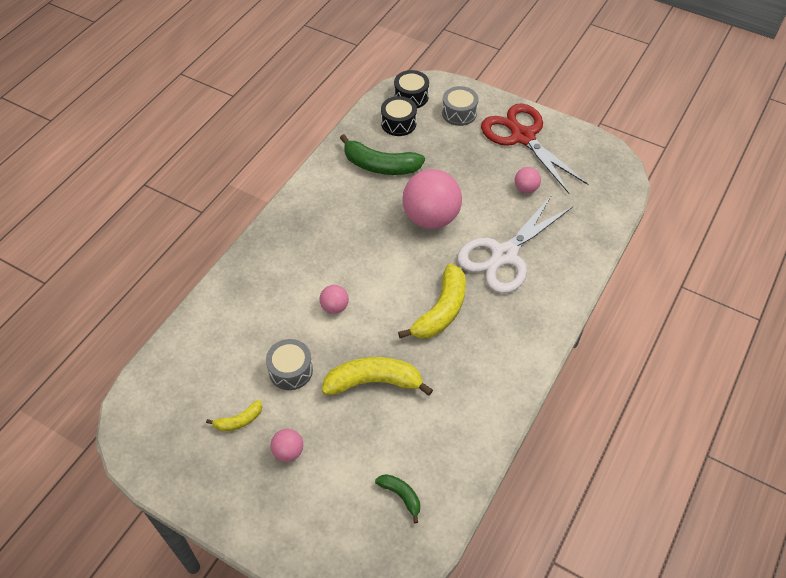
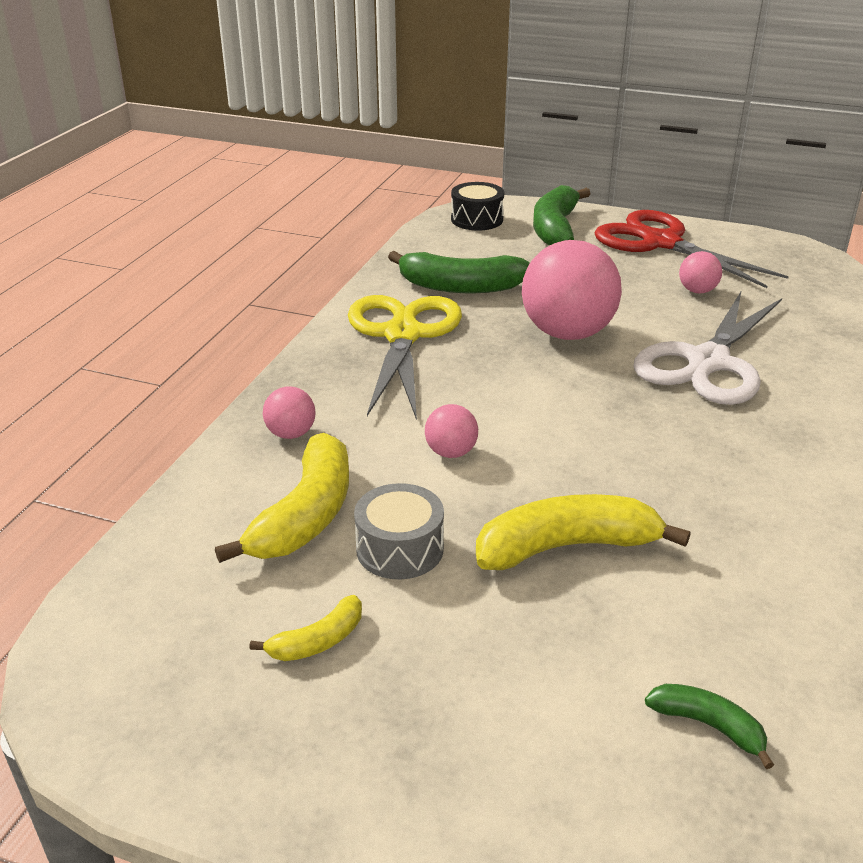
camera: 10 degrees left, 20 degrees down
(288, 452) = (438, 680): pink ball -> pink ball (291, 434)
(333, 207) = (402, 335): none -> yellow scissors
(398, 123) = (470, 244): black drum -> none
(441, 311) = (641, 437): yellow banana -> yellow banana (306, 515)
(459, 113) = (555, 229): grey drum -> green banana

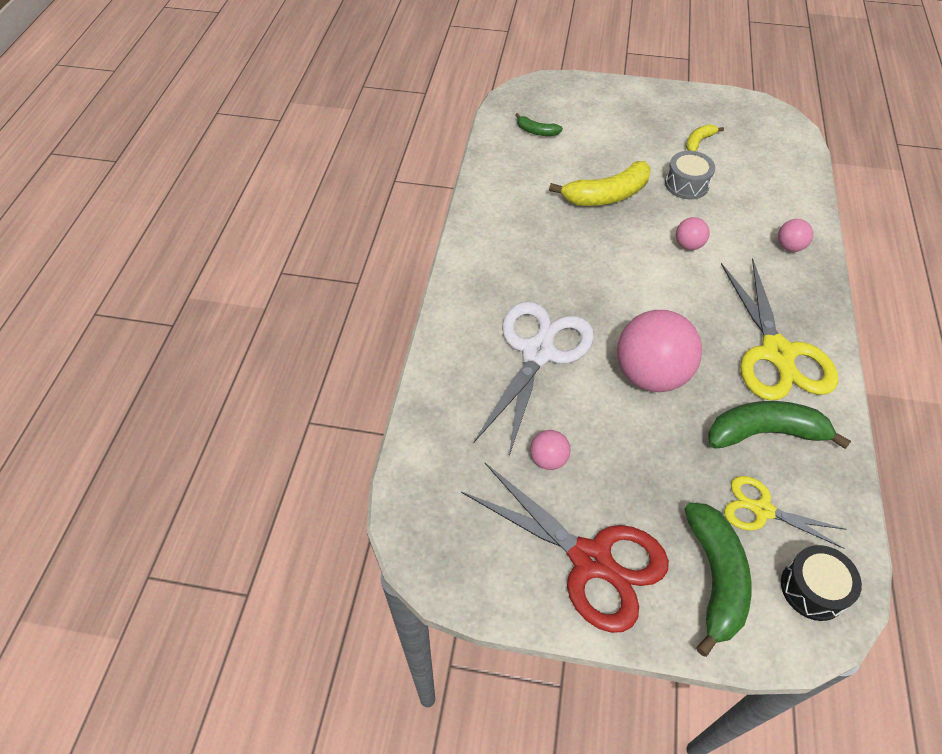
camera: 170 degrees right, 20 degrees up
(306, 515) = (743, 196): yellow banana -> none
(494, 251) = (762, 510): none -> yellow scissors

